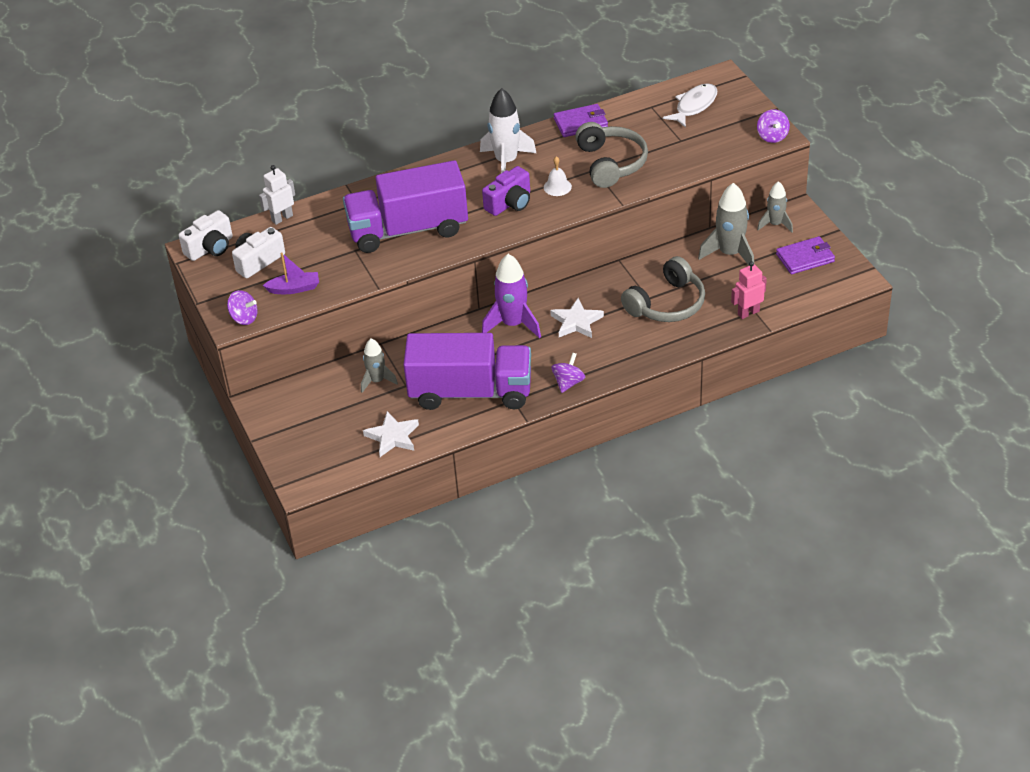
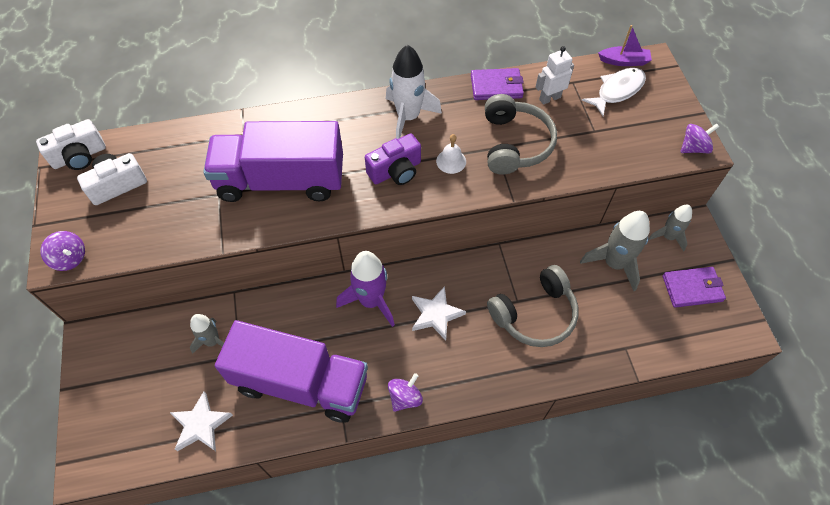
camera: 10 degrees right, 15 degrees up
(282, 218) = (163, 136): white robot -> white robot (549, 98)
(294, 288) = (137, 231): purple boat -> purple boat (624, 61)
(748, 313) = (618, 349): pink robot -> none
(772, 136) = (693, 148): purple spinning top -> purple spinning top turned 120 degrees counterclockwise

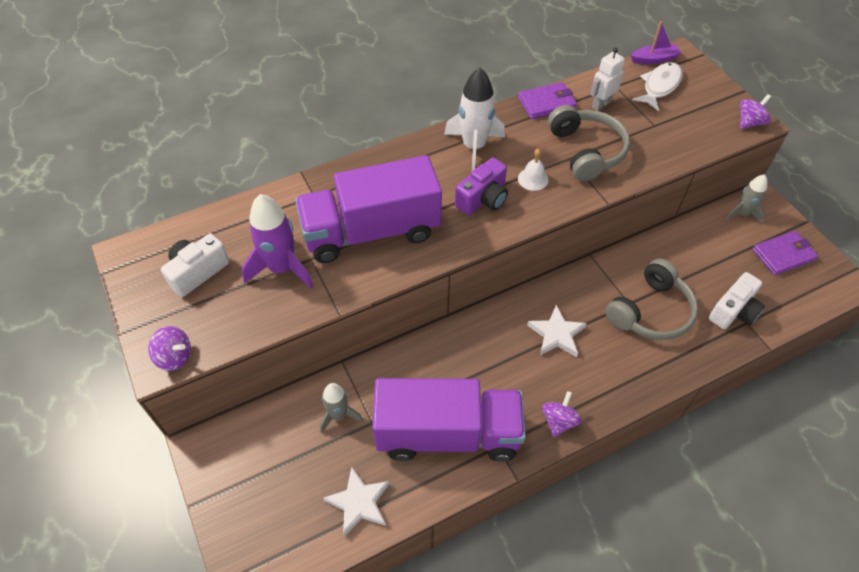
camera: 15 degrees left, 5 degrees down
(79, 156) = (143, 252): white camera -> white camera (733, 311)
(371, 301) = (487, 336): purple rocket -> purple rocket (282, 268)
(614, 263) = (704, 248): grey rocket -> none

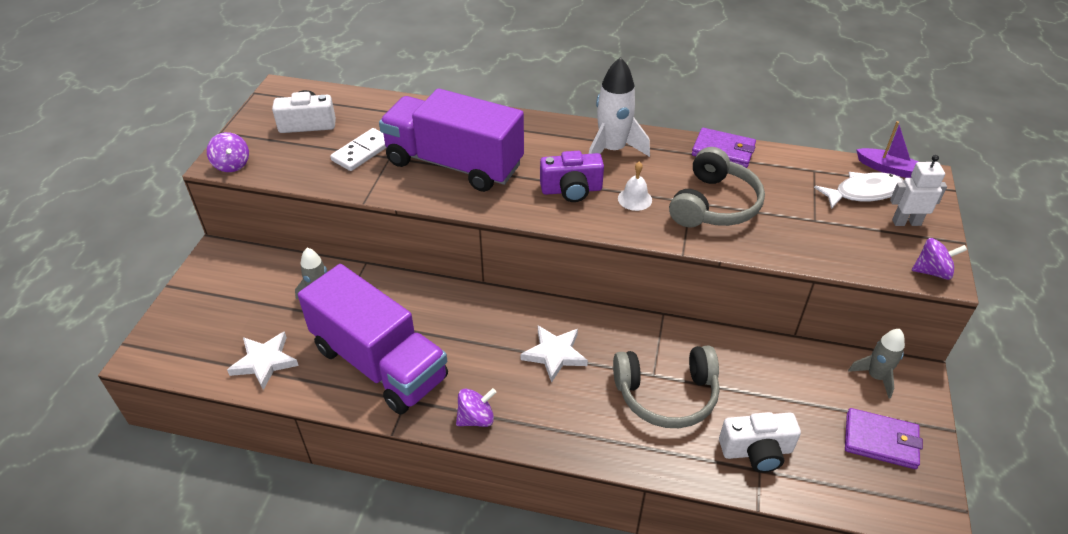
camera: 40 degrees right, 10 degrees down
(282, 268) = (362, 152): purple rocket -> white domino
(601, 104) = (778, 177): white robot -> white robot (906, 222)

